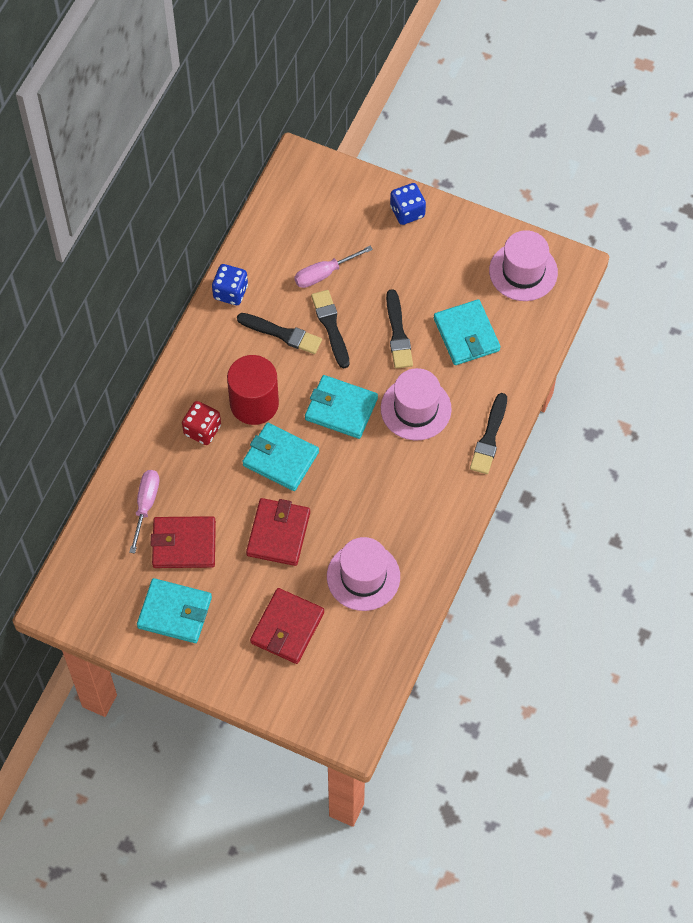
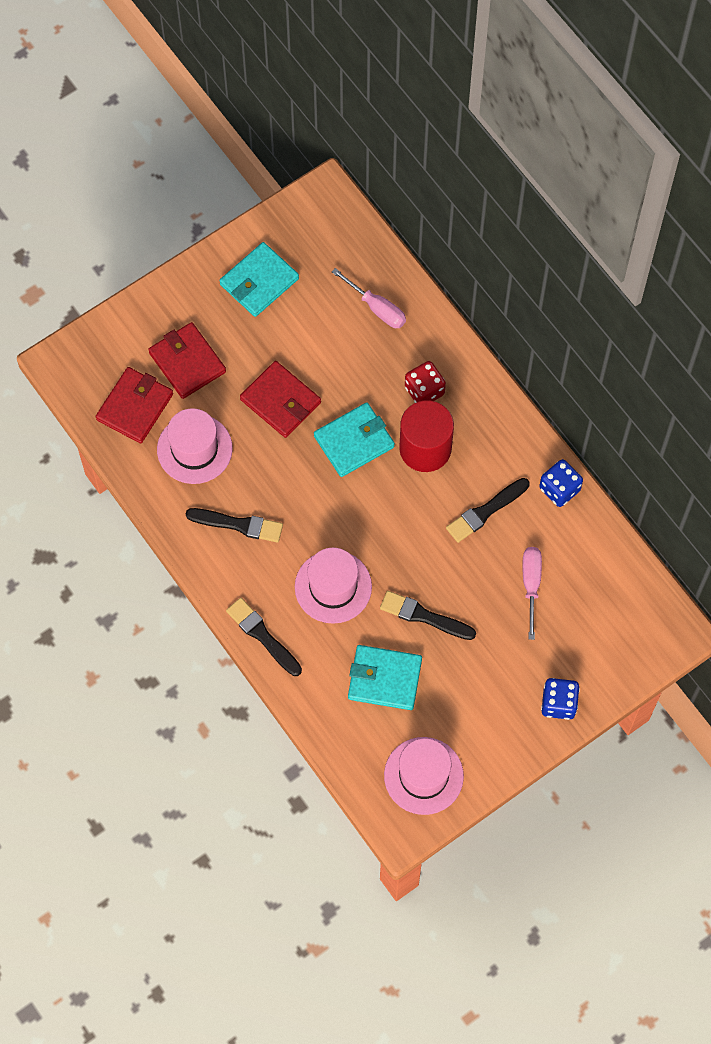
camera: 120 degrees right, 5 degrees up
(184, 544) = (319, 320): red wallet -> red wallet (135, 407)
(331, 326) = (468, 559): black brush -> black brush (238, 524)
(341, 409) = (373, 520): turquoise wallet -> none

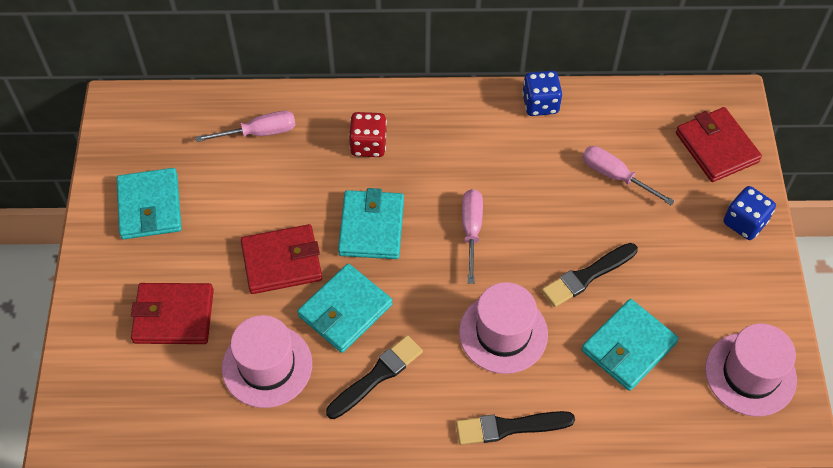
camera: 55 degrees left, 10 degrees down
(135, 407) = (177, 392): red wallet -> red wallet (716, 147)
(273, 470) = (345, 310): none -> turquoise wallet
(403, 512) = (471, 231): none -> pink screwdriver
(425, 448) = (423, 177): red cylinder -> none
(485, 511) = (520, 168): black brush -> none

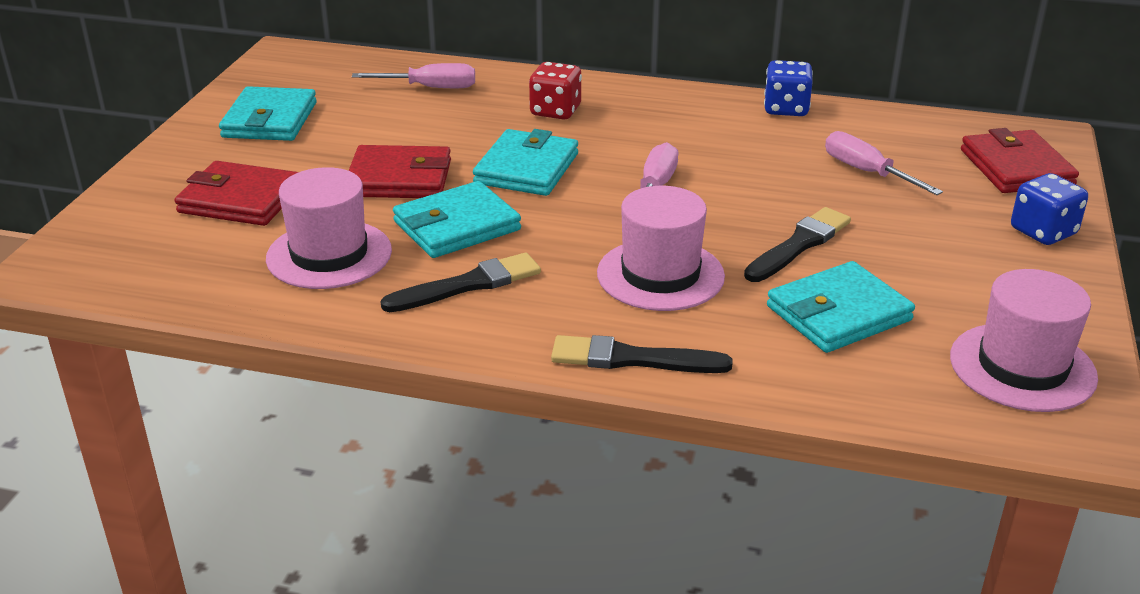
camera: 15 degrees right, 25 degrees down
(587, 276) = (799, 245): black brush -> black brush turned 150 degrees clockwise

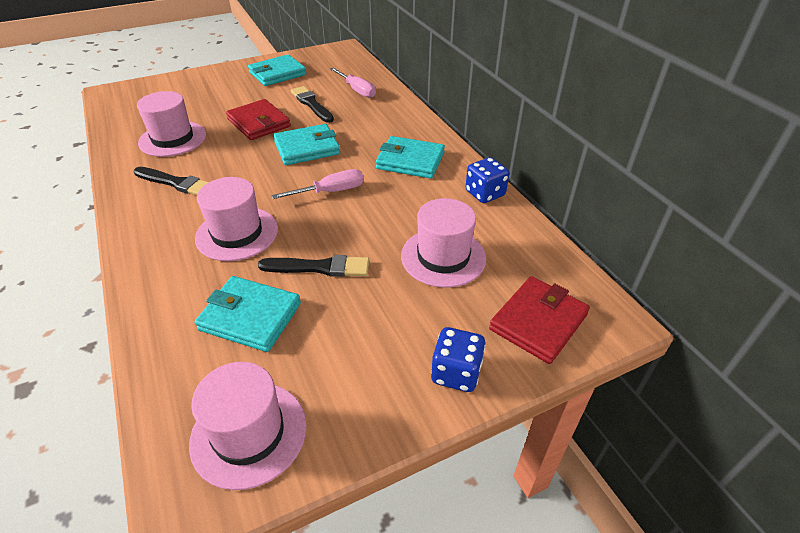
camera: 50 degrees right, 10 degrees up
(240, 200) = (201, 100): red wallet -> none
(457, 226) = (229, 156): turquoise wallet -> turquoise wallet (410, 161)
(555, 111) = (378, 129): red dice -> none
(632, 359) = (141, 261): black brush -> black brush (311, 104)
(867, 172) = (443, 257): pink screwdriver -> pink hat

